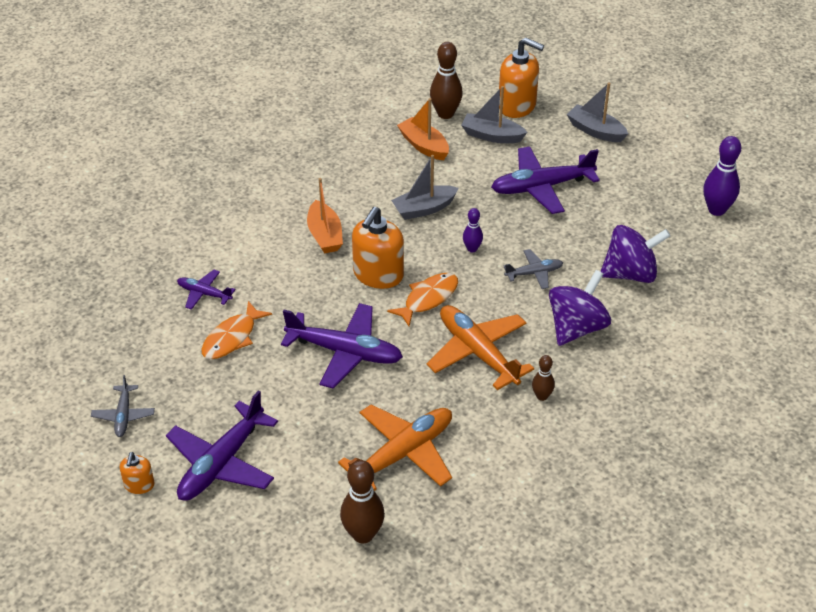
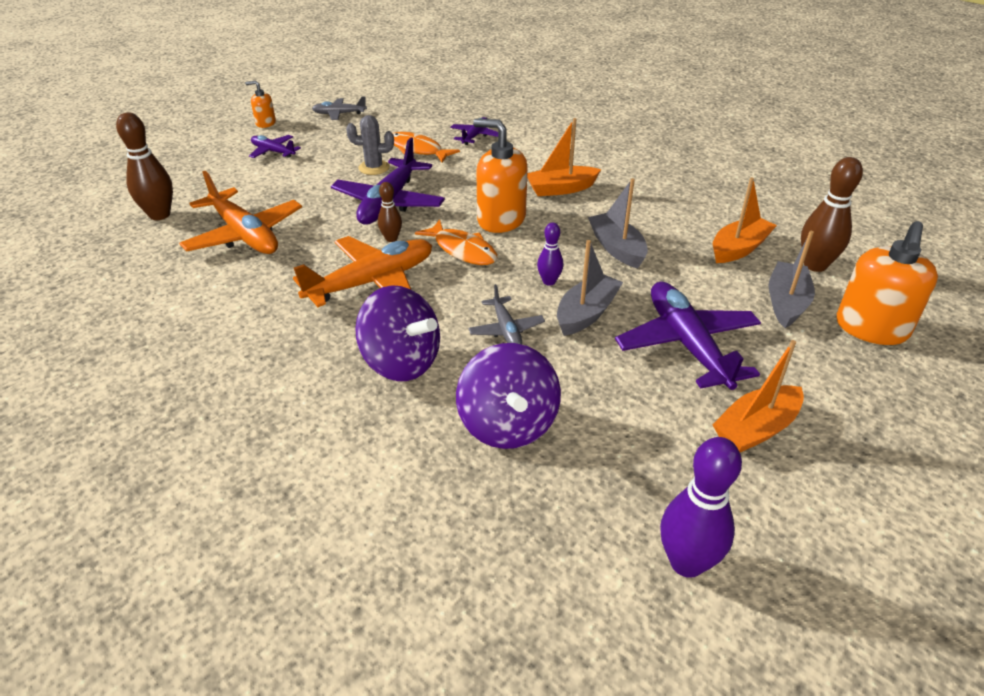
camera: 90 degrees right, 5 degrees down
(221, 463) = (273, 152): purple plane -> purple plane, size x0.52
(270, 370) = (374, 168): none -> grey cactus
(542, 396) = (290, 327): brown bowling pin -> brown bowling pin (391, 238)
(595, 131) = (852, 410): grey boat -> grey boat (586, 313)
(617, 170) = (755, 429): none -> orange boat

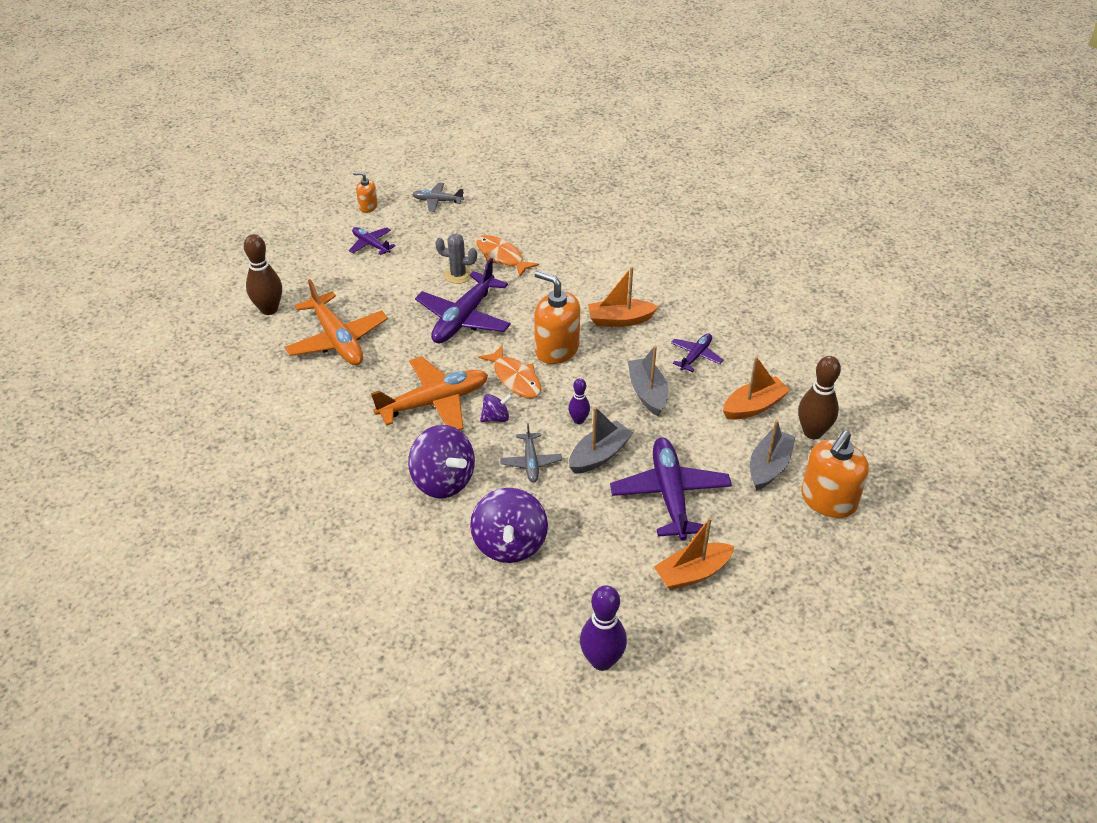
camera: 10 degrees right, 5 degrees up
(391, 238) = (458, 359): brown bowling pin -> none
(450, 289) = (496, 418): none -> purple spinning top
(475, 136) = (559, 244): purple plane -> purple plane (695, 356)

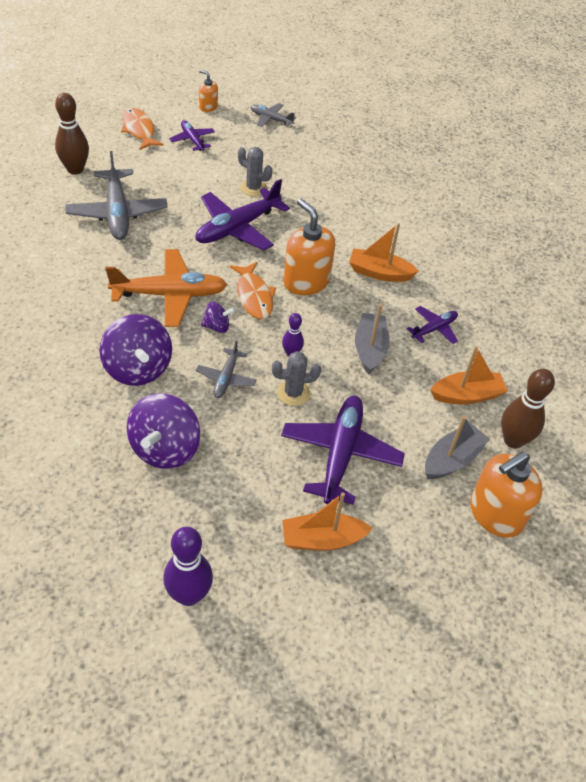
camera: 15 degrees right, 5 degrees up
(337, 340) = (117, 213): orange plane -> grey plane
(502, 257) = (301, 183): orange fish -> orange fish (139, 130)
(599, 455) = (293, 393): grey boat -> grey cactus

